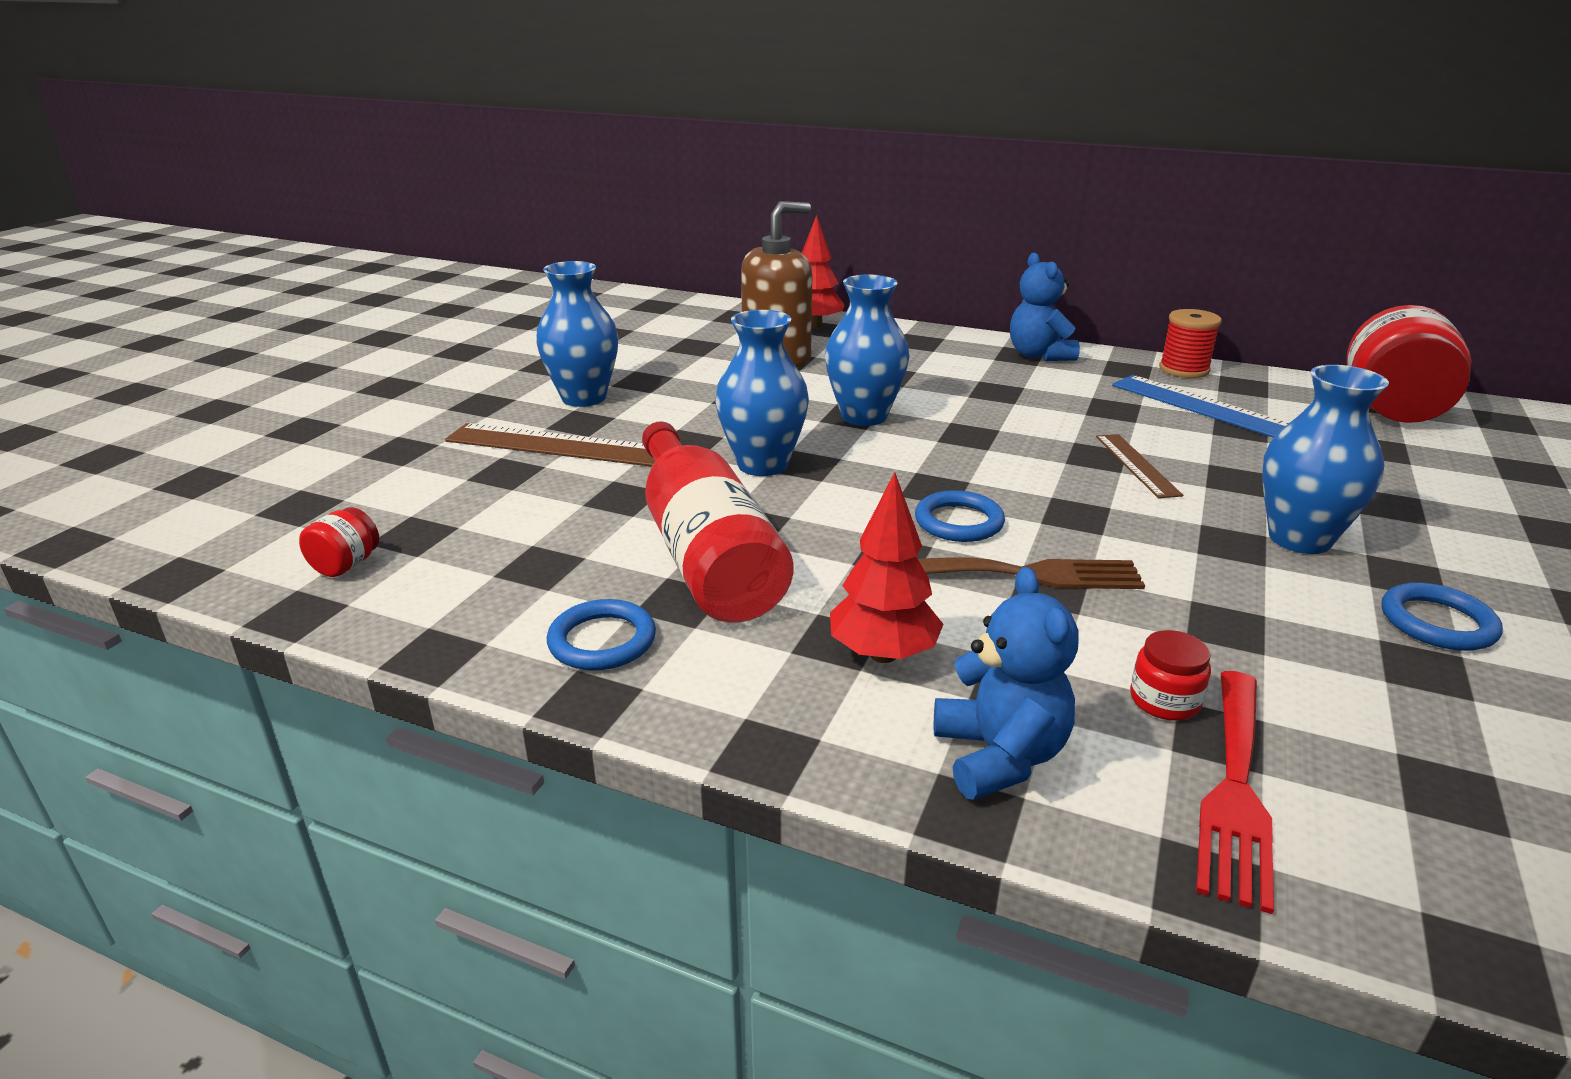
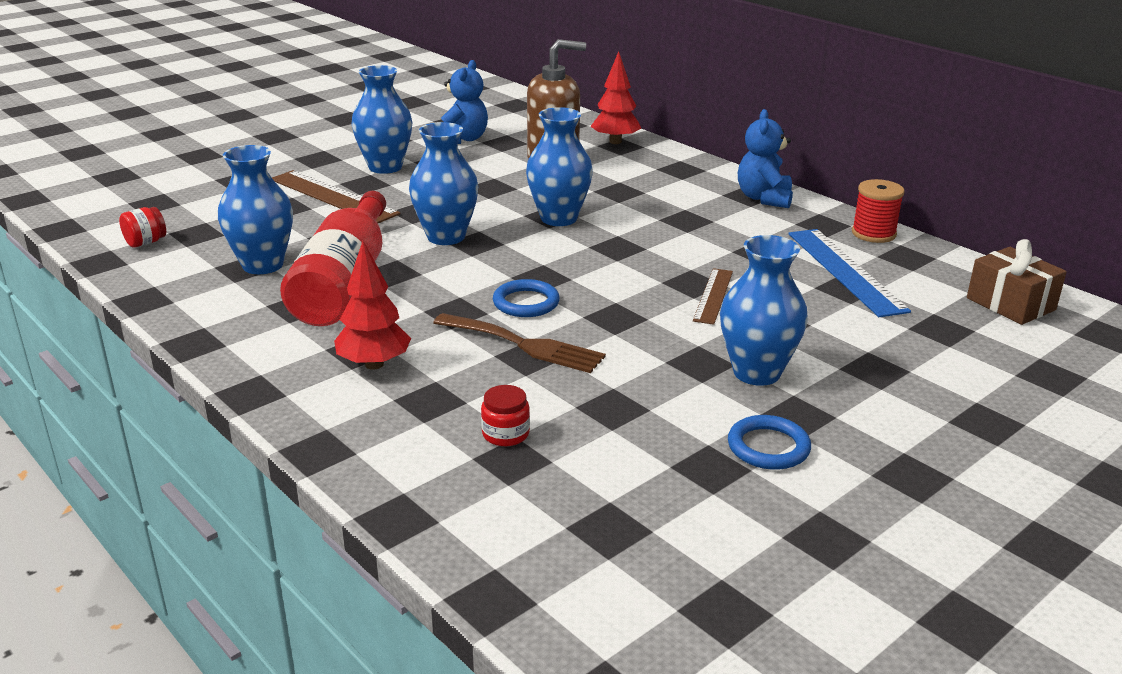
camera: 25 degrees right, 0 degrees up
(564, 556) = (263, 265): none -> blue vase
(602, 641) = (232, 316): blue ring -> none
(999, 756) = (369, 431): blue teddy bear -> blue teddy bear (463, 139)
(1235, 790) = (478, 486): red fork -> none
(1392, 410) = (1010, 304): red jar -> brown gift

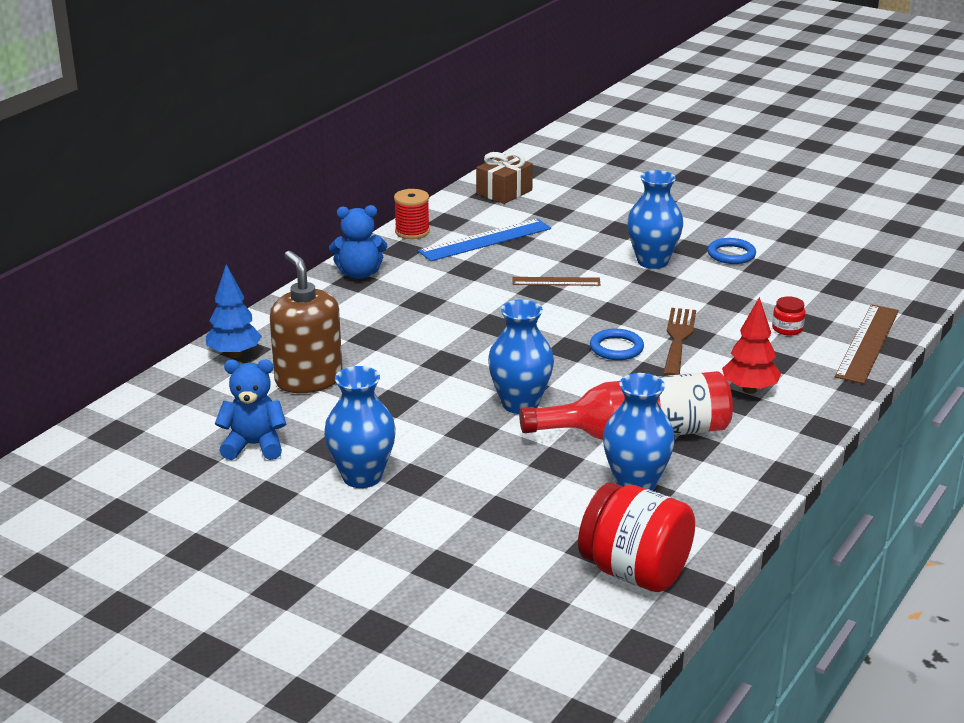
camera: 105 degrees left, 0 degrees up
(145, 242) = (635, 572): red jar -> red jar, size x2.31
(333, 196) = (459, 489): brown ruler -> brown ruler (867, 343)
(558, 218) = (450, 357): blue vase -> none
(615, 141) = (234, 354): red tree -> blue tree

